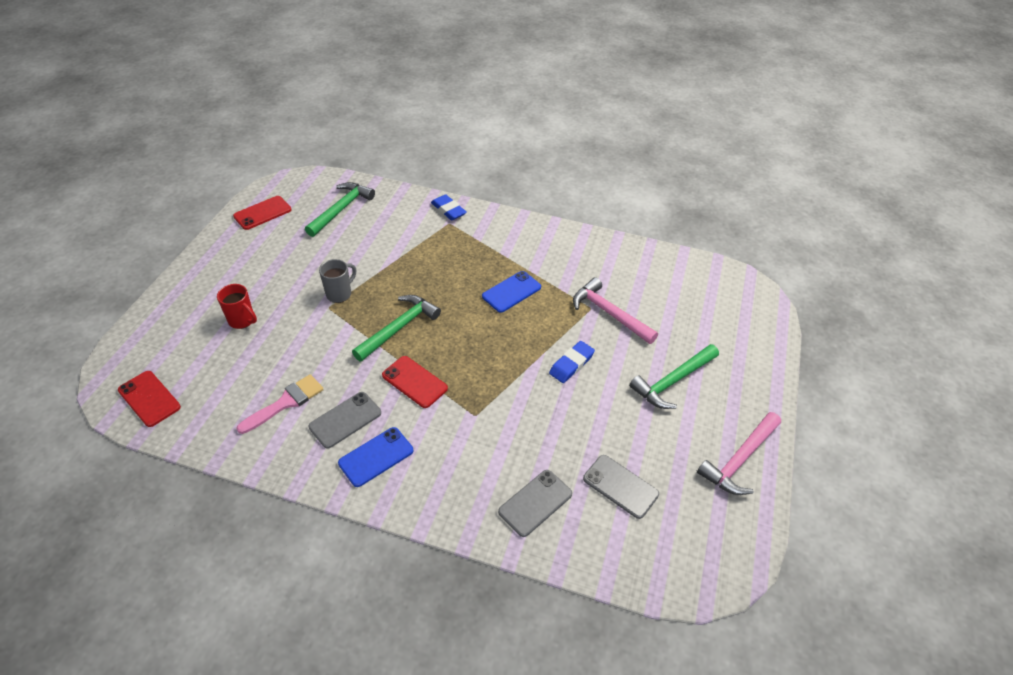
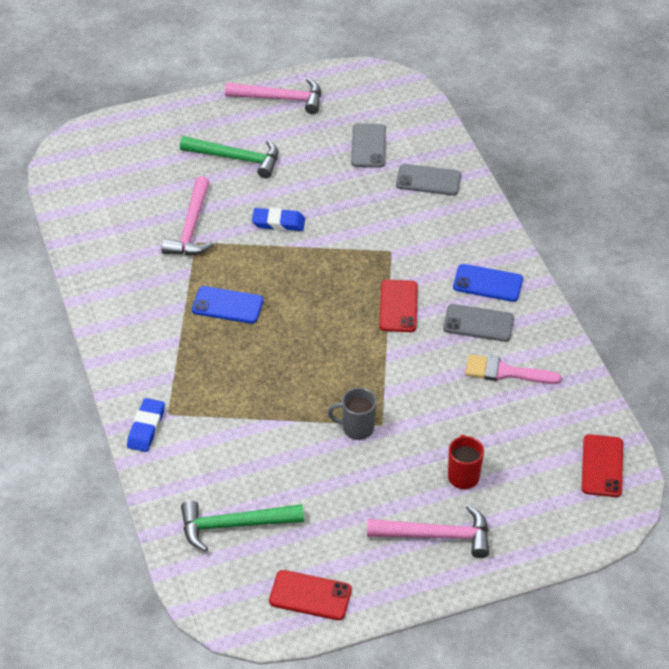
camera: 125 degrees left, 0 degrees up
(223, 281) = (437, 536): none -> pink hammer
(399, 328) = (352, 355): green hammer -> none

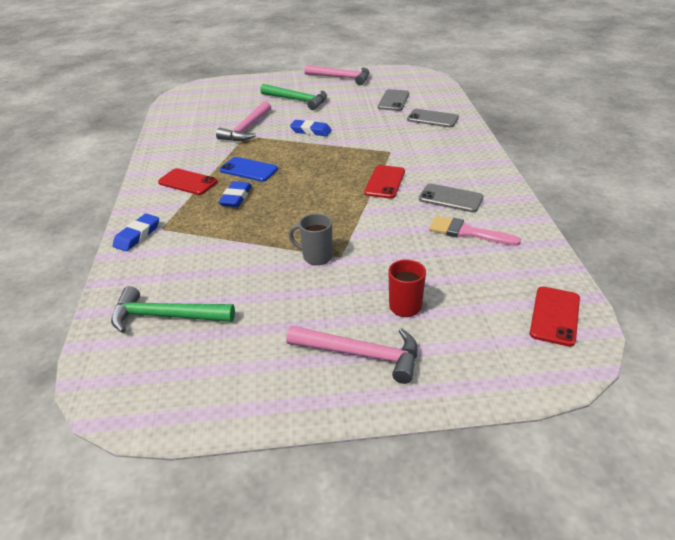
camera: 15 degrees right, 10 degrees down
(232, 354) = (236, 197): none -> blue eraser
(310, 595) = (204, 391): red phone -> red phone (188, 182)
(488, 283) = (465, 175): blue phone -> none

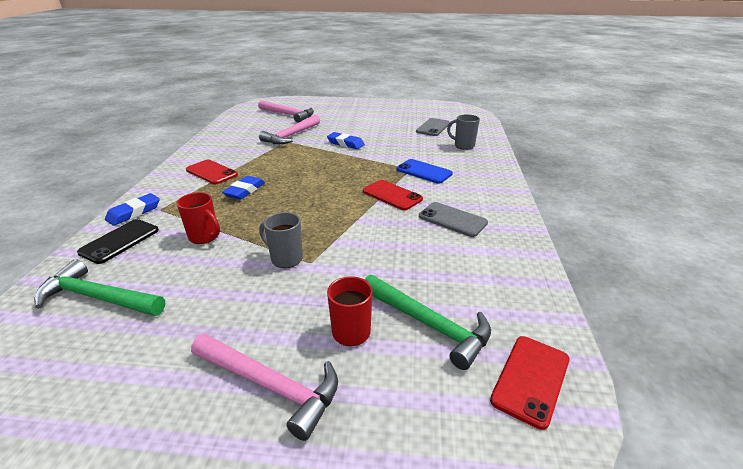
camera: 10 degrees right, 5 degrees down
(145, 265) = (120, 241): none -> black phone
(227, 248) = (204, 237): none -> red mug
(248, 170) = (271, 168): blue phone -> blue phone (424, 171)
(297, 100) = (347, 119): green hammer -> green hammer (429, 325)
(341, 78) = (395, 106): pink hammer -> pink hammer (288, 115)
(385, 182) = (392, 195): red phone -> red phone turned 75 degrees counterclockwise
(432, 119) = (463, 146): grey phone -> grey mug
(467, 232) = (457, 257): pink brush -> none

